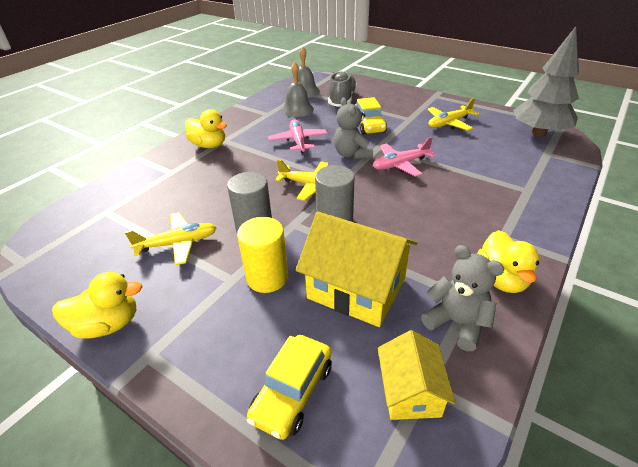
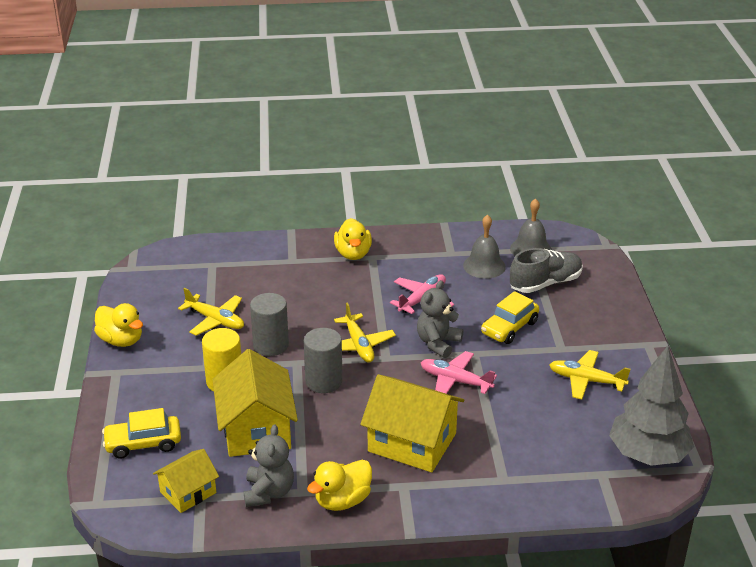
camera: 50 degrees right, 5 degrees down
(453, 210) = (412, 442): none -> yellow house

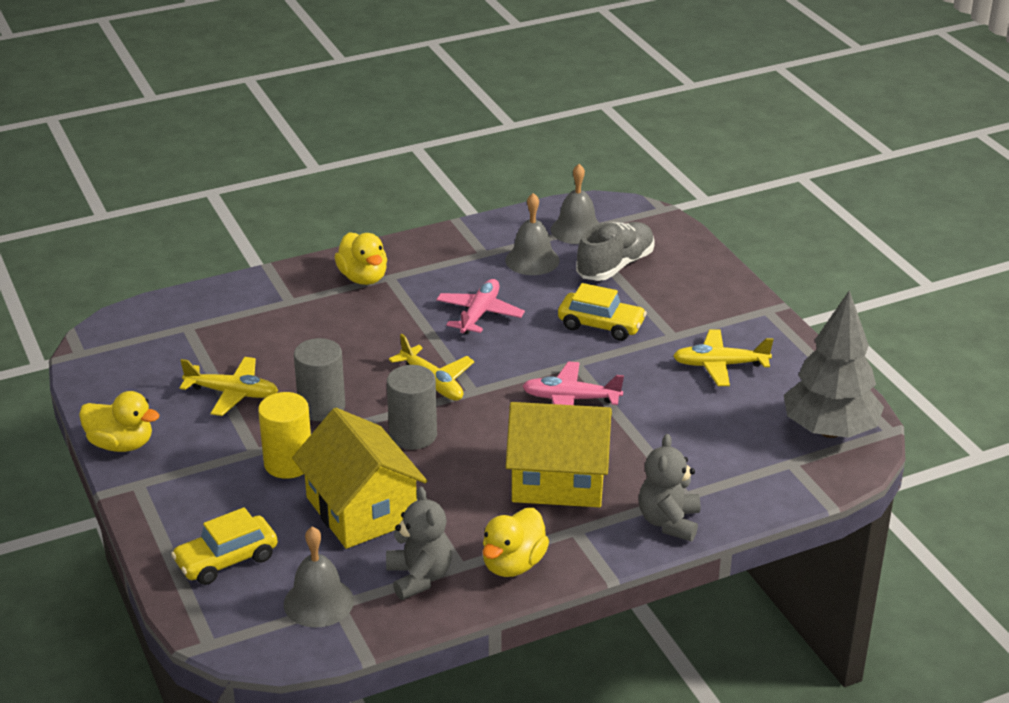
camera: 20 degrees left, 0 degrees up
(188, 492) = (318, 602): yellow house -> grey bell
(438, 343) = (526, 361): grey teddy bear -> grey teddy bear (669, 522)
(509, 328) = (601, 325): yellow car -> yellow car turned 90 degrees counterclockwise

